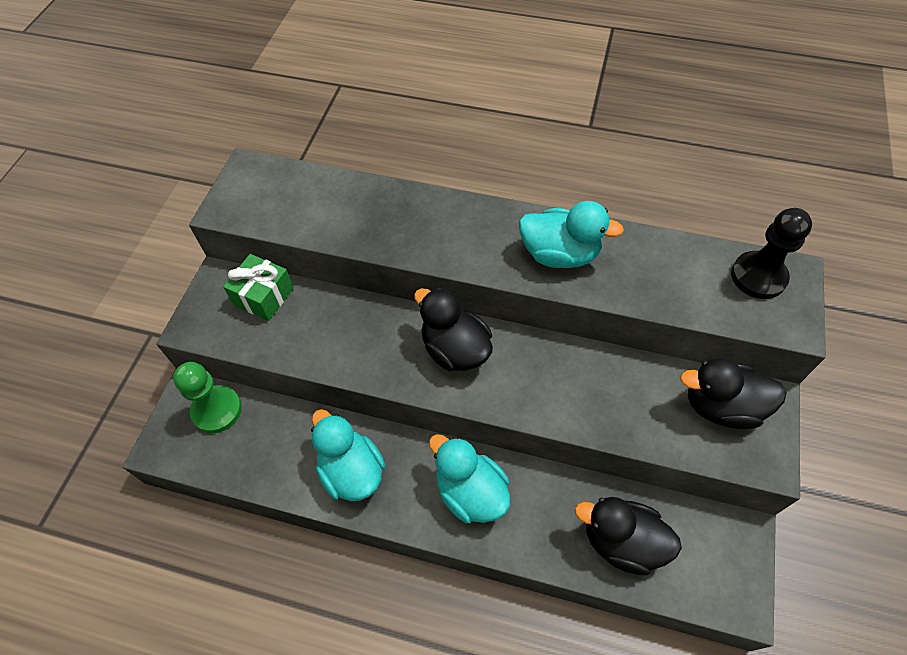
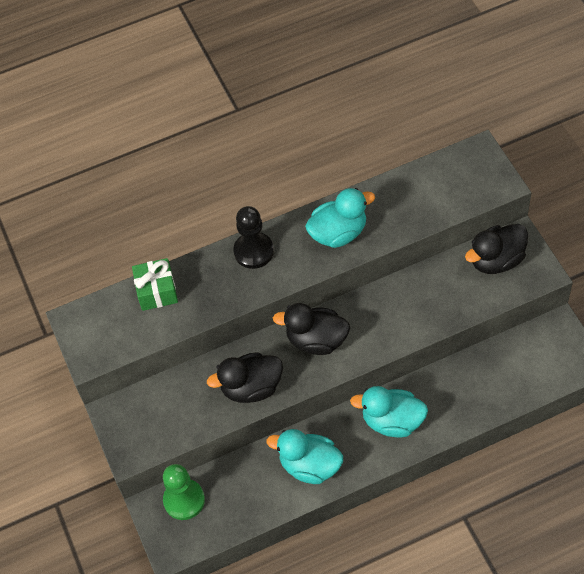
camera: 35 degrees left, 0 degrees up
(264, 296) = (157, 399): green gift -> green gift (157, 291)
(622, 542) = (499, 381): black duck -> black duck (251, 388)
(758, 276) = (462, 167): black pawn -> black pawn (253, 251)

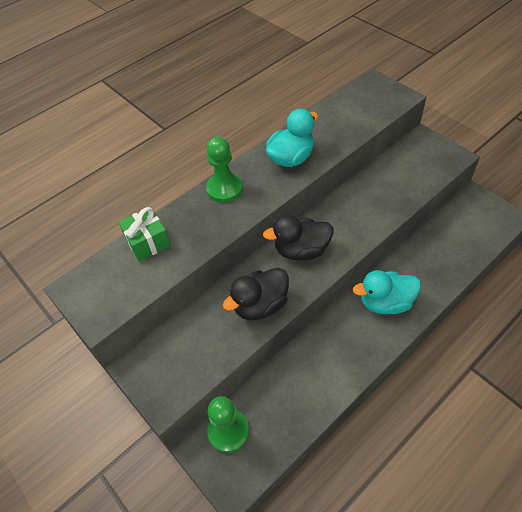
camera: 20 degrees left, 5 degrees down
(253, 251) = (224, 189): black pawn -> green pawn
(310, 466) = (332, 362): turquoise duck -> none
(496, 260) = (415, 156): black duck -> none

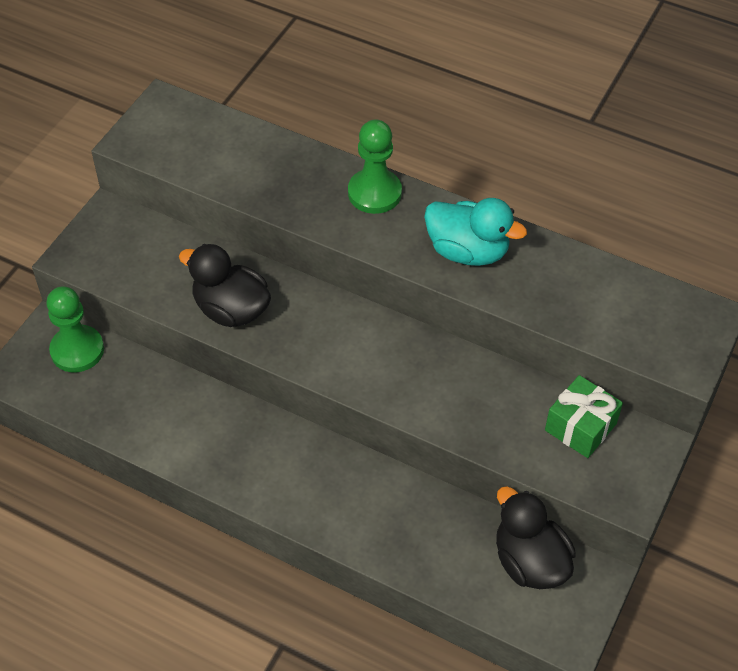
camera: 65 degrees right, 0 degrees up
(148, 242) = (253, 145): green gift -> green gift (580, 427)
(301, 250) = (338, 331): black duck -> black duck (529, 561)
(385, 302) = (321, 481): turquoise duck -> none

